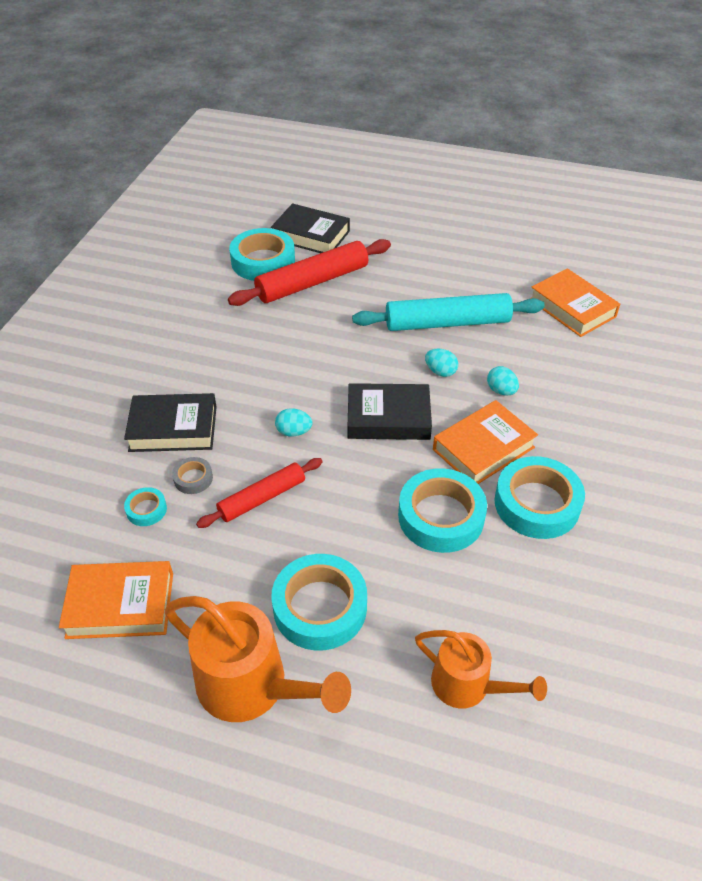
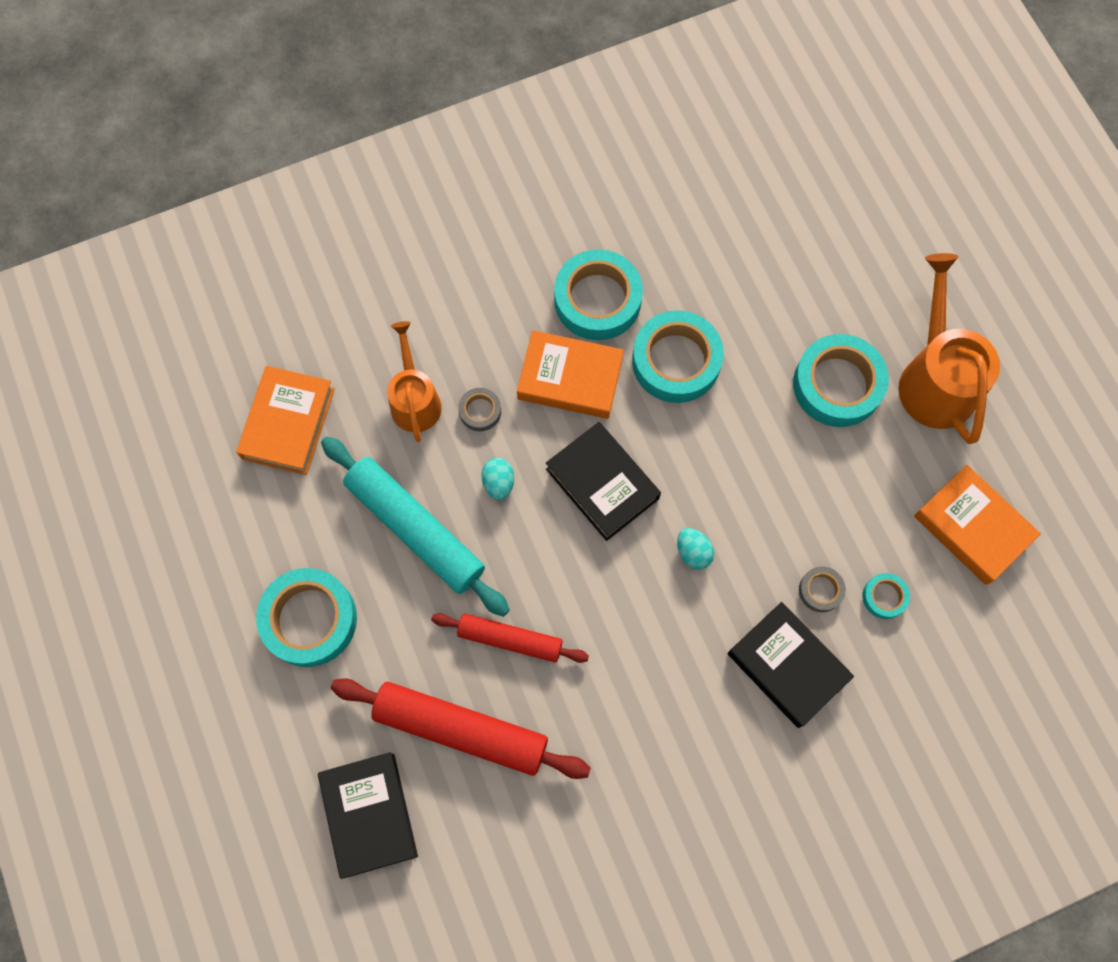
camera: 130 degrees left, 25 degrees up
(262, 498) = (786, 513): red rolling pin -> red rolling pin (510, 639)
(263, 261) = (469, 825): turquoise tape -> turquoise tape (309, 619)
(468, 686) = (802, 247): orange watering can -> orange watering can (415, 400)
(501, 391) = (480, 411): turquoise egg -> grey tape

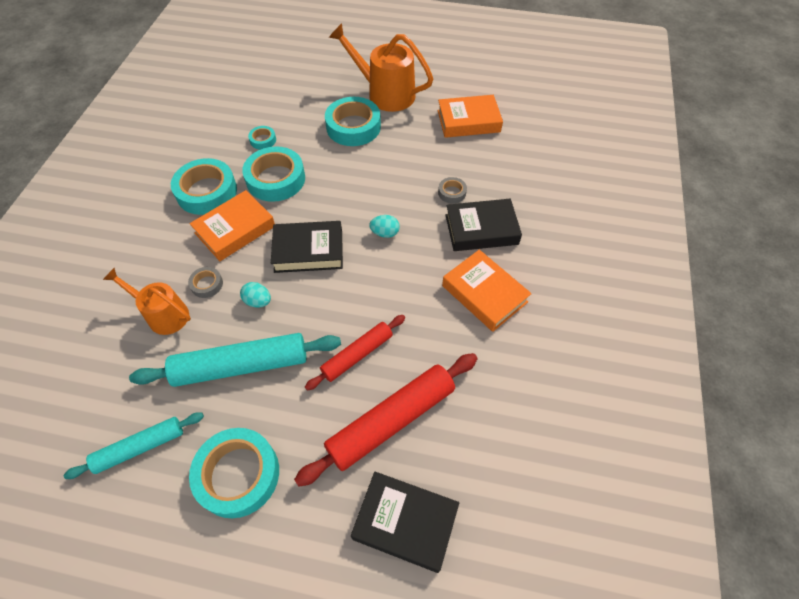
camera: 55 degrees left, 15 degrees down
(274, 506) = (140, 447): none -> turquoise rolling pin
(288, 423) = (97, 400): orange book -> orange book (484, 294)
(884, 597) = (476, 171): turquoise tape -> turquoise tape (263, 140)

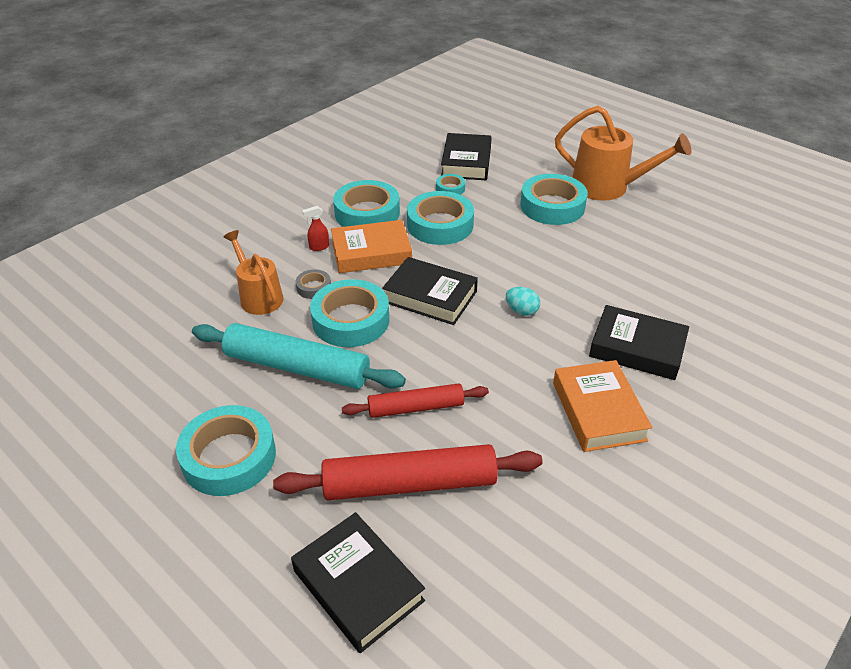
camera: 30 degrees right, 15 degrees down
(140, 447) = (163, 393): turquoise rolling pin -> none
(185, 243) = (319, 247): none -> red spray bottle
(258, 301) = (350, 320): turquoise egg -> turquoise tape
(261, 109) = (466, 162): none -> black book
(385, 93) = (608, 187): orange watering can -> orange watering can turned 150 degrees clockwise
(452, 193) = (624, 301): grey tape -> none
(468, 121) = (691, 241): orange book -> none

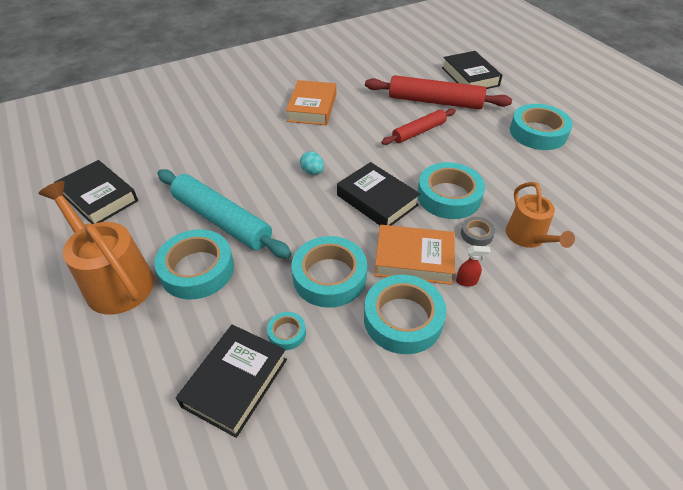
camera: 160 degrees left, 5 degrees up
(297, 367) = (495, 171): turquoise rolling pin -> turquoise rolling pin (222, 220)
(415, 407) = (419, 132): red rolling pin -> red rolling pin turned 45 degrees counterclockwise
(637, 348) = (256, 131): black book -> black book (99, 197)

